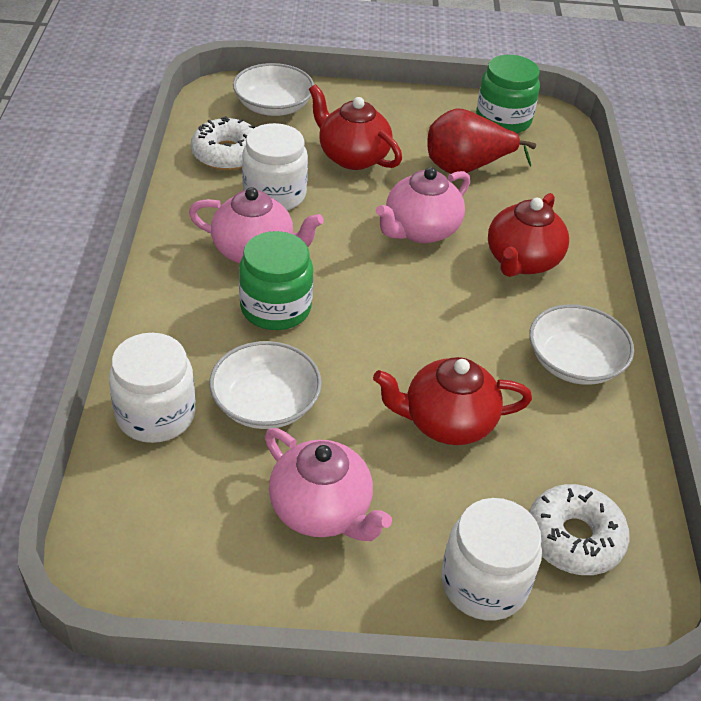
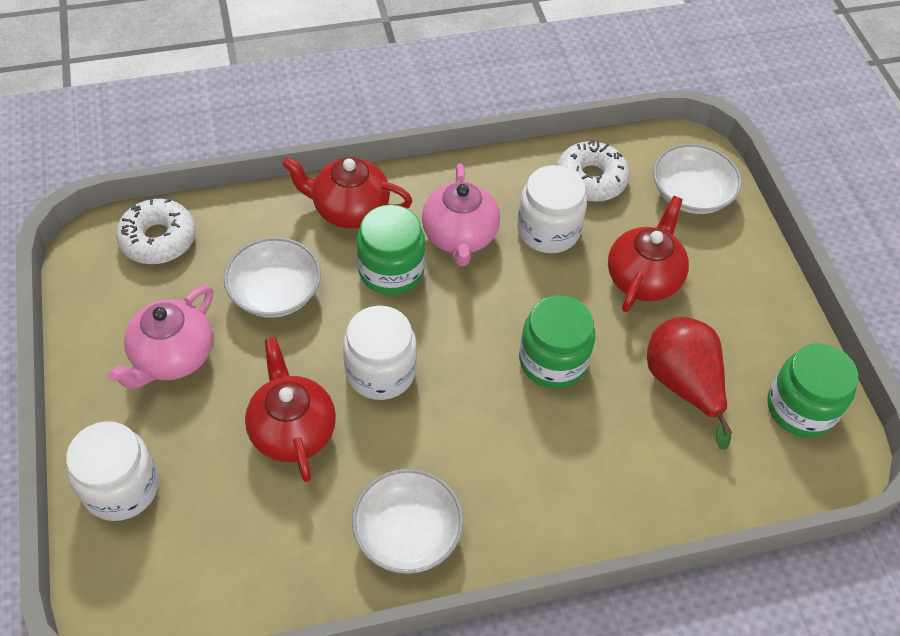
camera: 75 degrees right, 10 degrees up
(155, 414) = (243, 225): white jar -> white jar (380, 371)
(420, 230) = (553, 360): pink teapot -> green jar
(522, 261) = (546, 462): red teapot -> red teapot (350, 209)
(574, 538) = (182, 554): white donut -> white donut (158, 239)

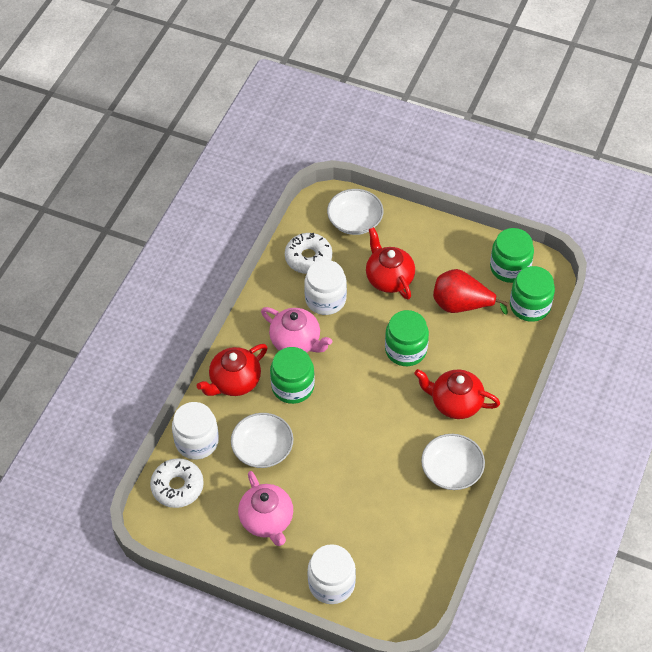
camera: 50 degrees left, 0 degrees up
(292, 430) = (357, 488): red teapot -> red teapot (455, 403)
(380, 371) = (353, 429): white jar -> white jar (197, 441)
(764, 472) = (530, 306): none -> green jar

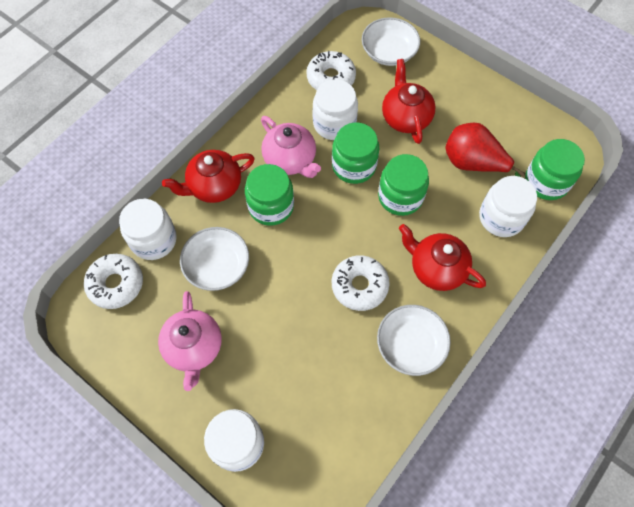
camera: 15 degrees right, 10 degrees up
(393, 434) = (359, 286): none -> white donut
(499, 346) = (501, 217): none -> white jar
(510, 267) = (535, 136): green jar -> green jar (354, 166)

